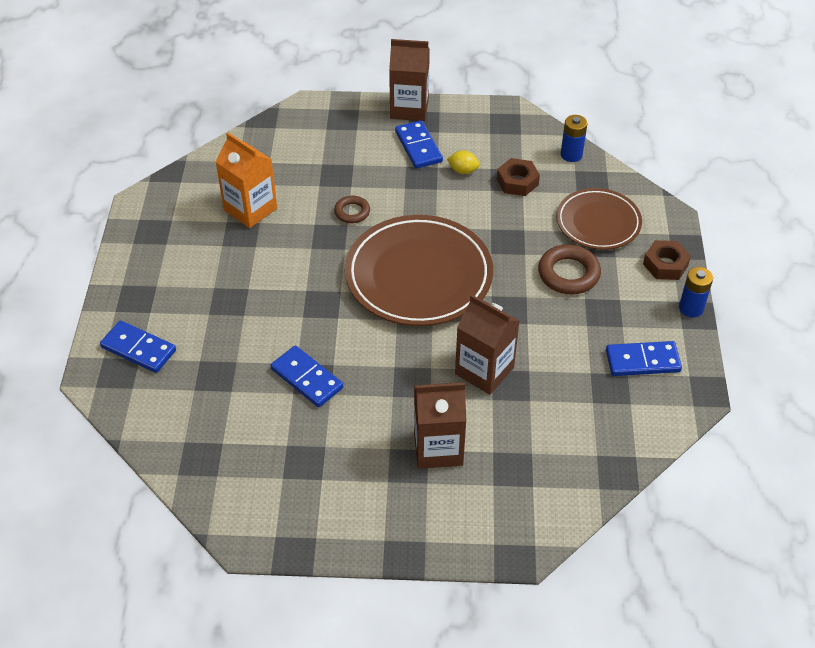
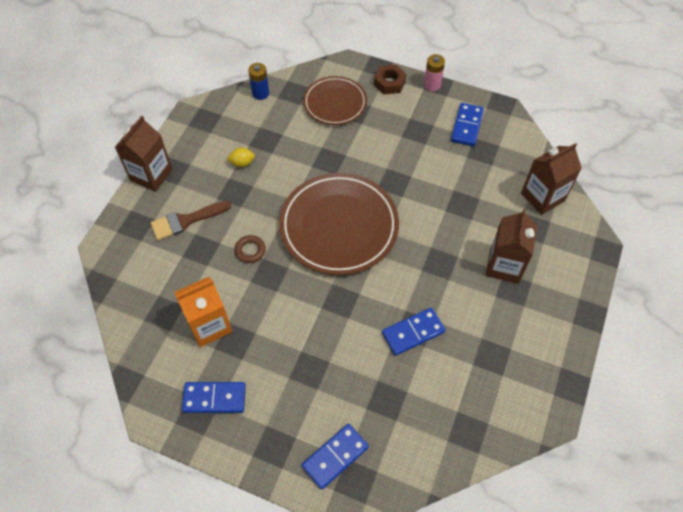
camera: 70 degrees left, 10 degrees up
(365, 152) = (186, 221): none -> brown brush
(418, 147) = (200, 183): blue domino -> blue domino (214, 398)
(463, 170) = (242, 163): yellow lemon -> yellow lemon turned 45 degrees clockwise
(484, 371) = (445, 215): brown carton -> brown carton (542, 197)
(517, 182) = (271, 134): brown nut -> none
(568, 274) = (375, 137): brown ring -> none
(691, 308) = (432, 85): blue battery -> pink battery

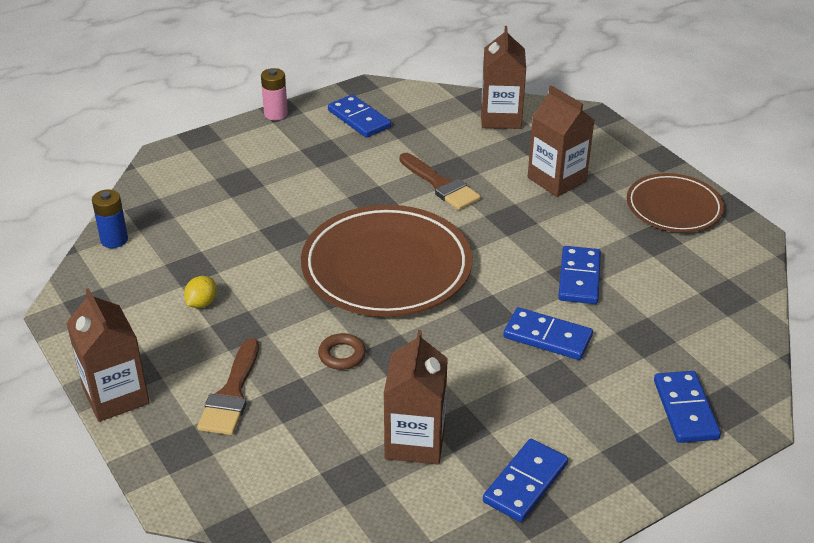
camera: 55 degrees left, 20 degrees down
(209, 325) = (415, 441): orange carton -> brown carton
(335, 103) = (209, 190): brown plate -> brown plate (673, 207)
(343, 344) = (547, 337): none -> blue domino
(389, 83) = (234, 139): brown nut -> none
(440, 207) = (441, 185): none -> brown brush

